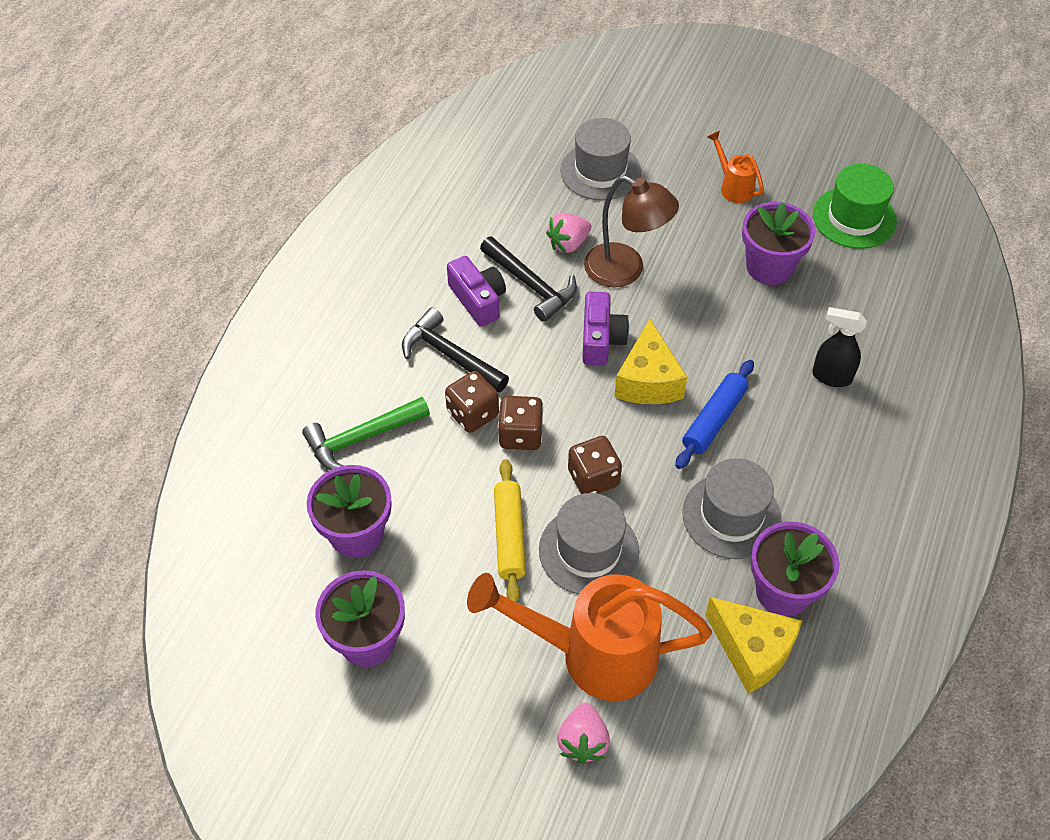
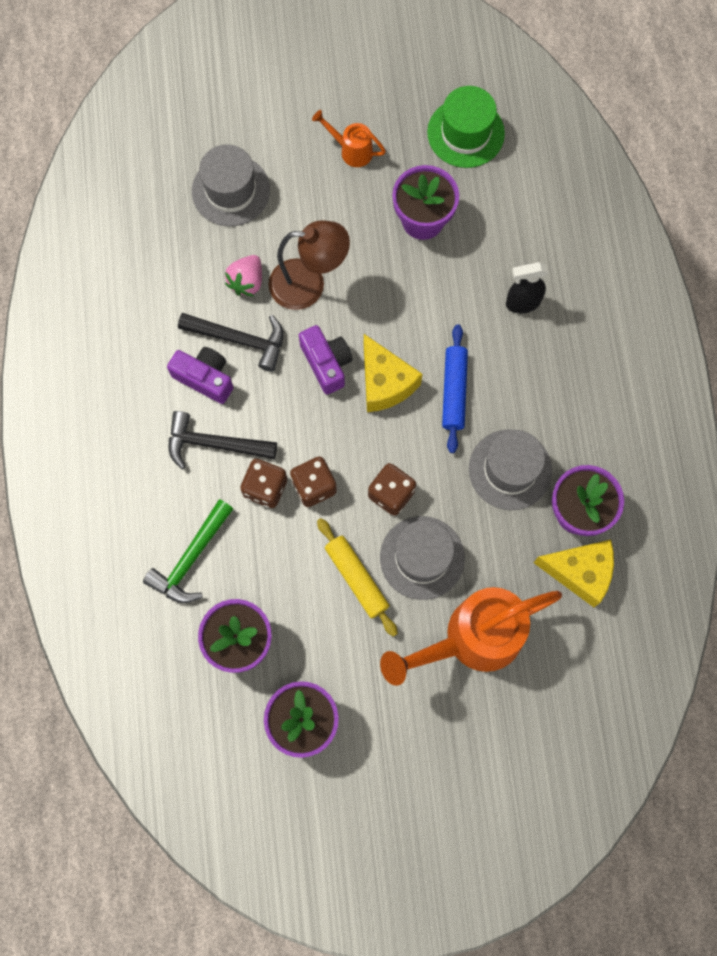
camera: 30 degrees left, 20 degrees up
(583, 741) = (501, 709): pink strawberry -> none

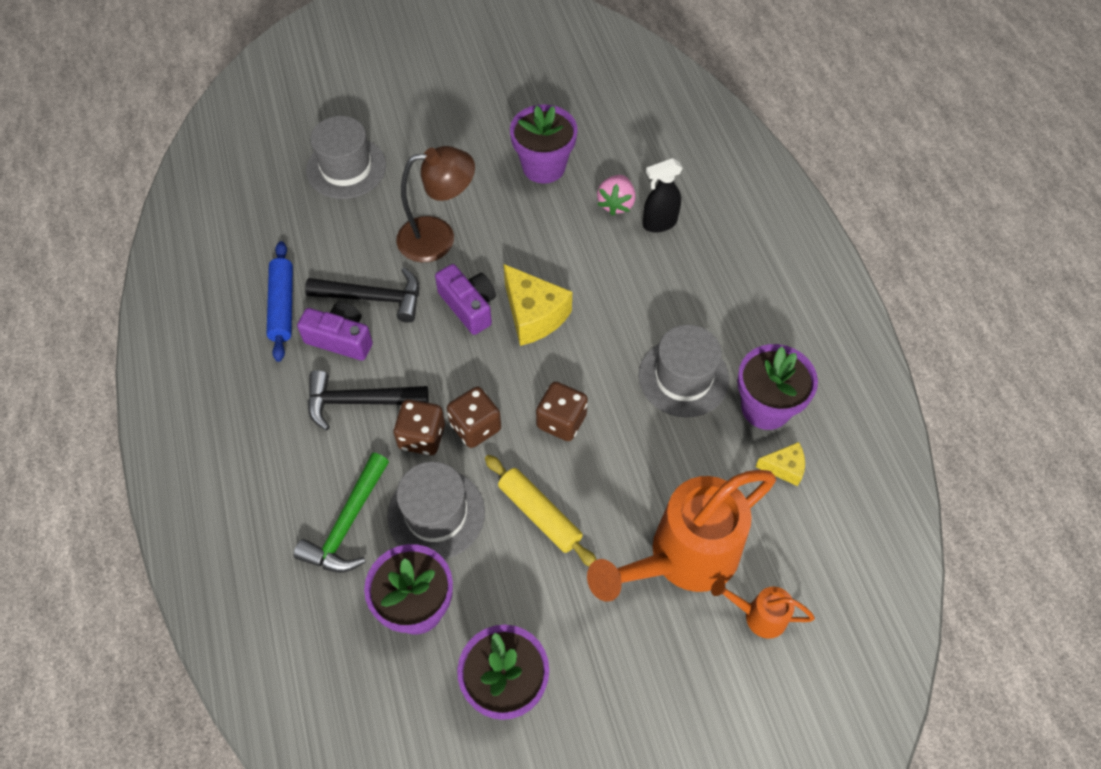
camera: 10 degrees left, 15 degrees down
(247, 282) = (373, 244): pink strawberry -> pink strawberry (616, 204)
(351, 150) = (461, 119): orange watering can -> orange watering can (758, 615)
(422, 557) = (608, 480): grey hat -> grey hat (436, 514)
(454, 391) = (607, 312): blue rolling pin -> blue rolling pin (282, 306)
(465, 133) = (570, 91): green hat -> none
(580, 572) = (784, 468): yellow cheese -> yellow cheese, size x0.55

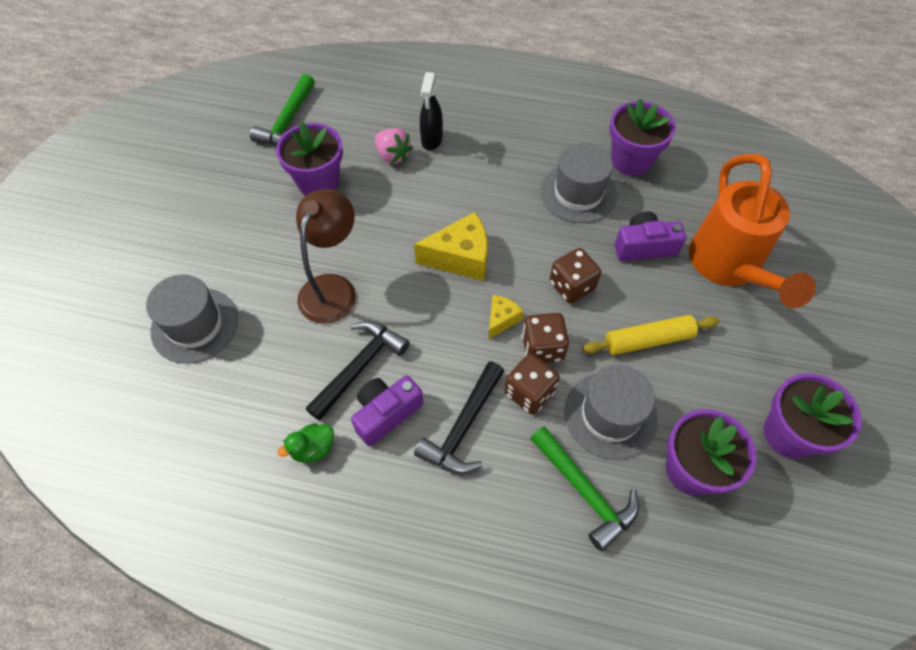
camera: 60 degrees left, 0 degrees up
(282, 306) = (313, 449): blue rolling pin -> green duck
(469, 306) = (420, 298): purple camera -> purple camera (644, 246)
(597, 106) = (288, 121): none -> green hammer
(758, 615) = (792, 246): orange watering can -> none
(784, 468) = (684, 175): yellow cheese -> yellow cheese (501, 319)

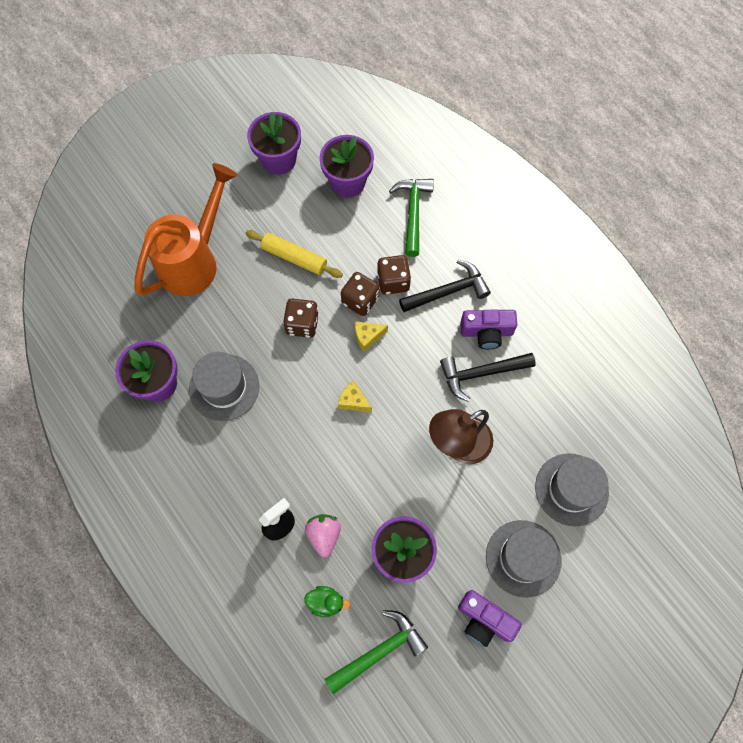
camera: 140 degrees left, 10 degrees up
(313, 449) = (544, 343): green duck -> green duck (326, 602)
(460, 258) = (353, 401): yellow cheese -> yellow cheese, size x0.55
(610, 415) = (360, 237): grey hat -> grey hat (523, 558)
(644, 246) = (228, 314): purple camera -> purple camera (484, 620)

